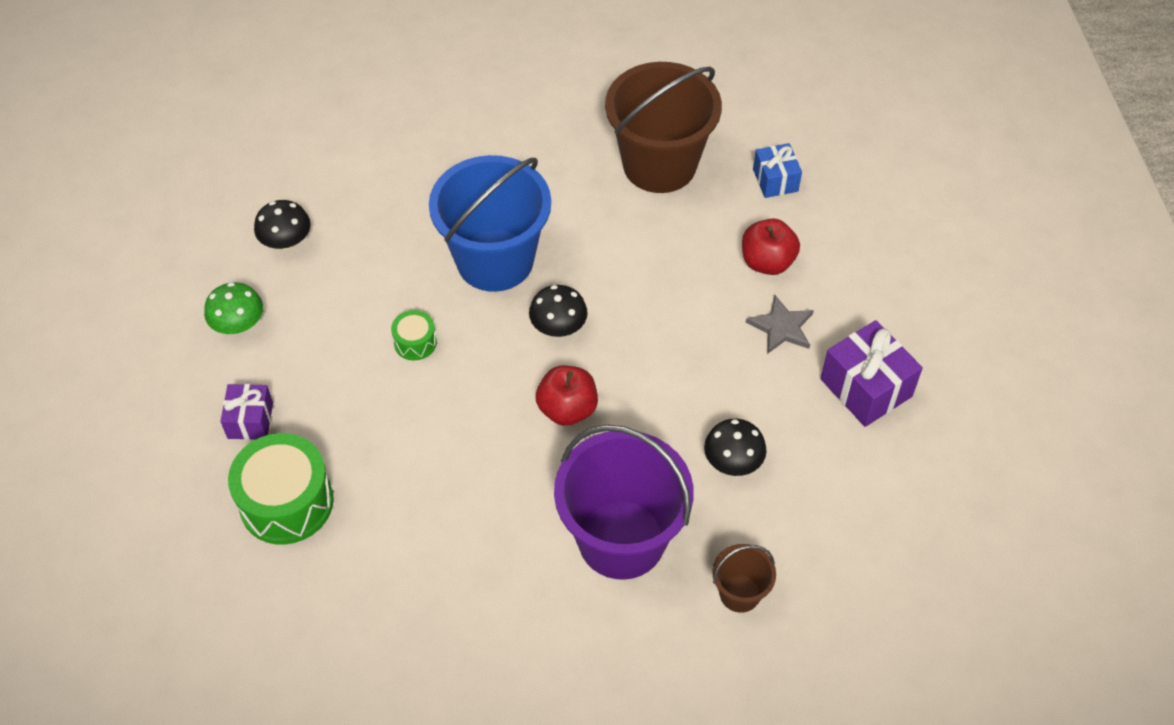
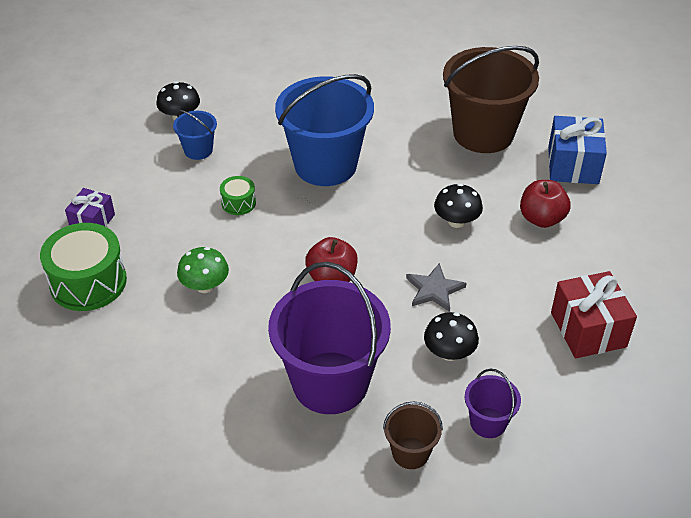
camera: 20 degrees right, 10 degrees down
(238, 324) = (118, 159): green mushroom -> green mushroom (205, 286)
(332, 283) = (198, 150): none -> blue bucket
(558, 327) = (352, 220): black mushroom -> black mushroom (456, 221)
(775, 180) = (573, 165): blue gift -> blue gift, size x1.61
(781, 327) = (534, 267): grey star -> grey star (434, 290)
(805, 532) = (488, 423): none -> purple bucket
(866, 388) = (588, 329): purple gift -> red gift

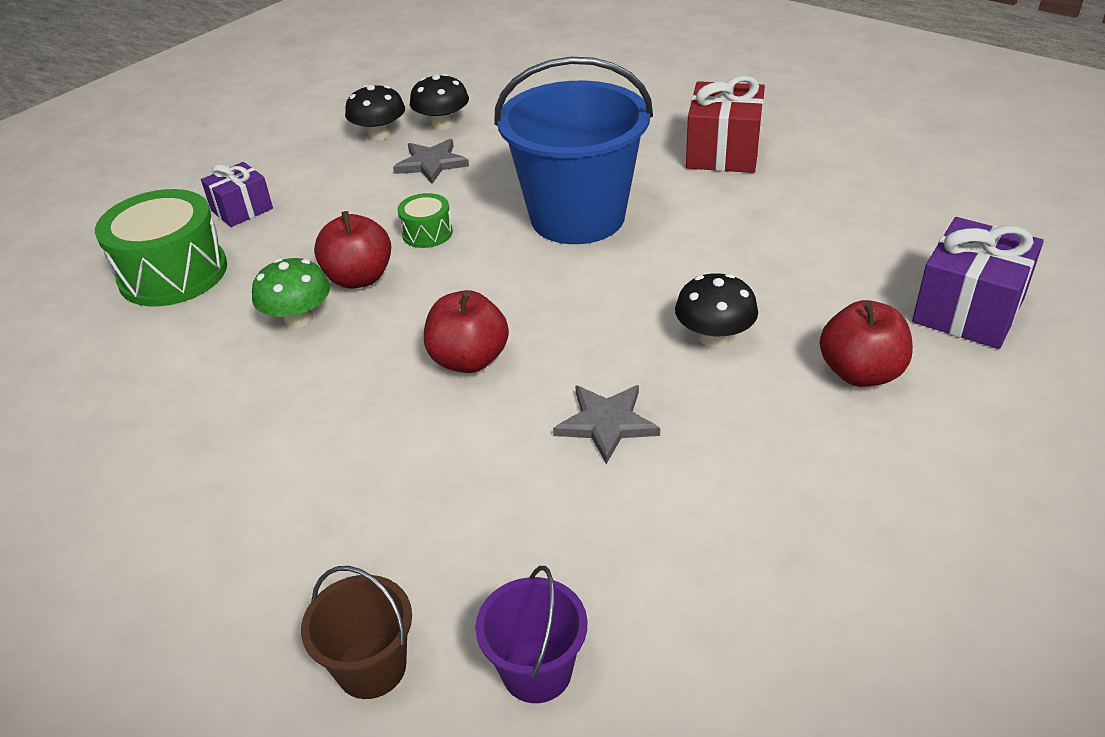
camera: 30 degrees right, 5 degrees down
(198, 150) = (431, 163): blue bucket -> grey star
(220, 247) = (359, 278): none -> red apple
(330, 382) = (345, 505): purple bucket -> none
(449, 352) = (559, 527): black mushroom -> black mushroom (379, 135)
(483, 133) = (842, 232): brown bucket -> none
(573, 165) = (968, 310): blue gift -> purple gift
(588, 329) = (831, 578): red gift -> red gift (723, 152)

